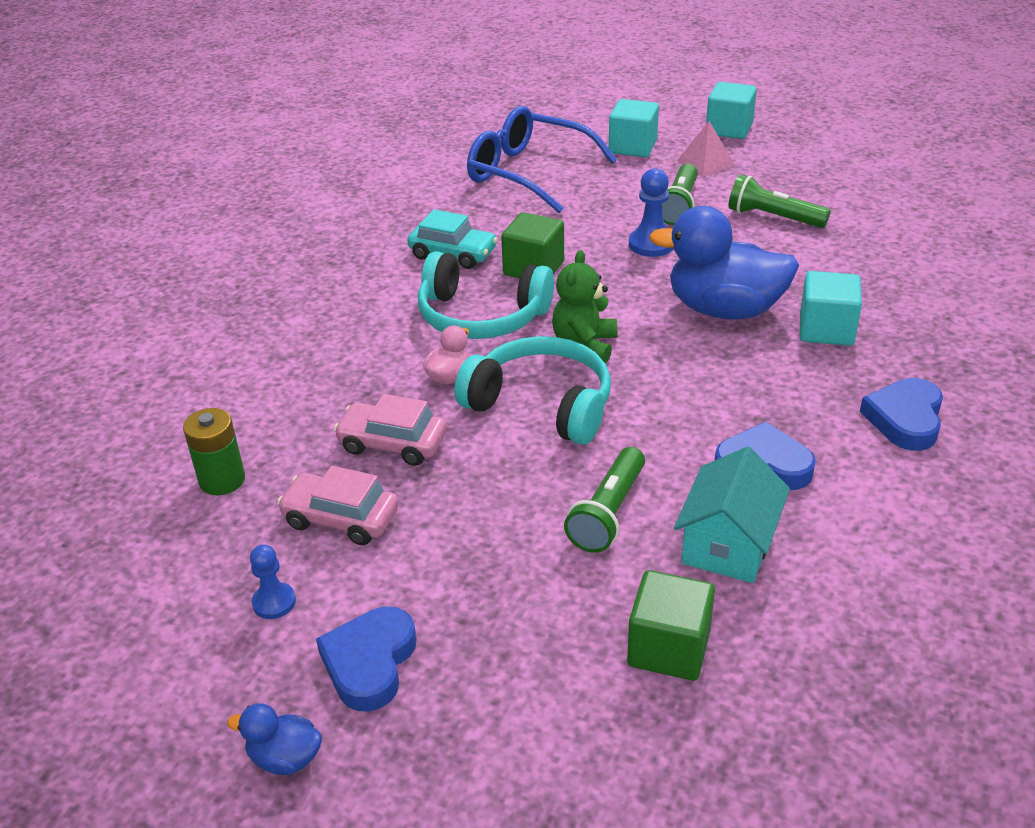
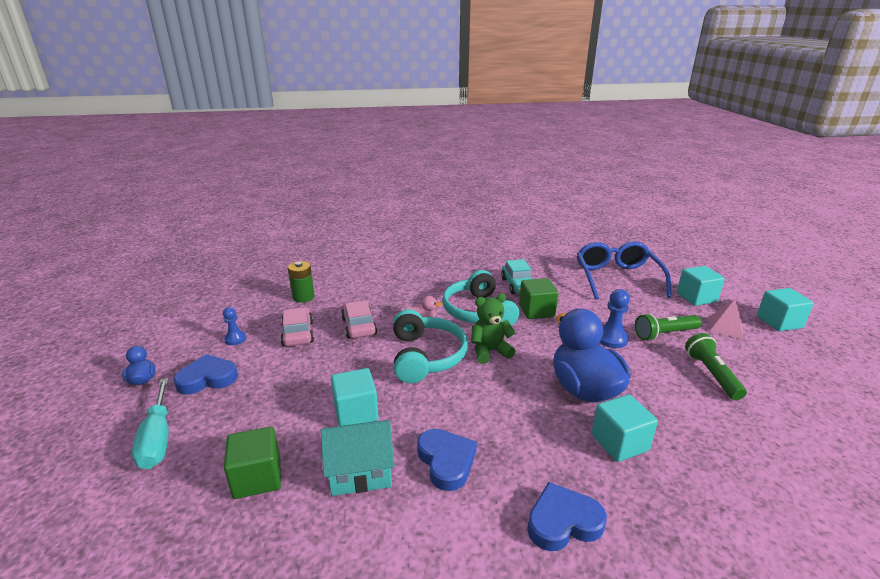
camera: 55 degrees right, 10 degrees down
(489, 754) = (157, 439): none -> turquoise screwdriver
(608, 513) = (356, 412): green flashlight -> turquoise cube

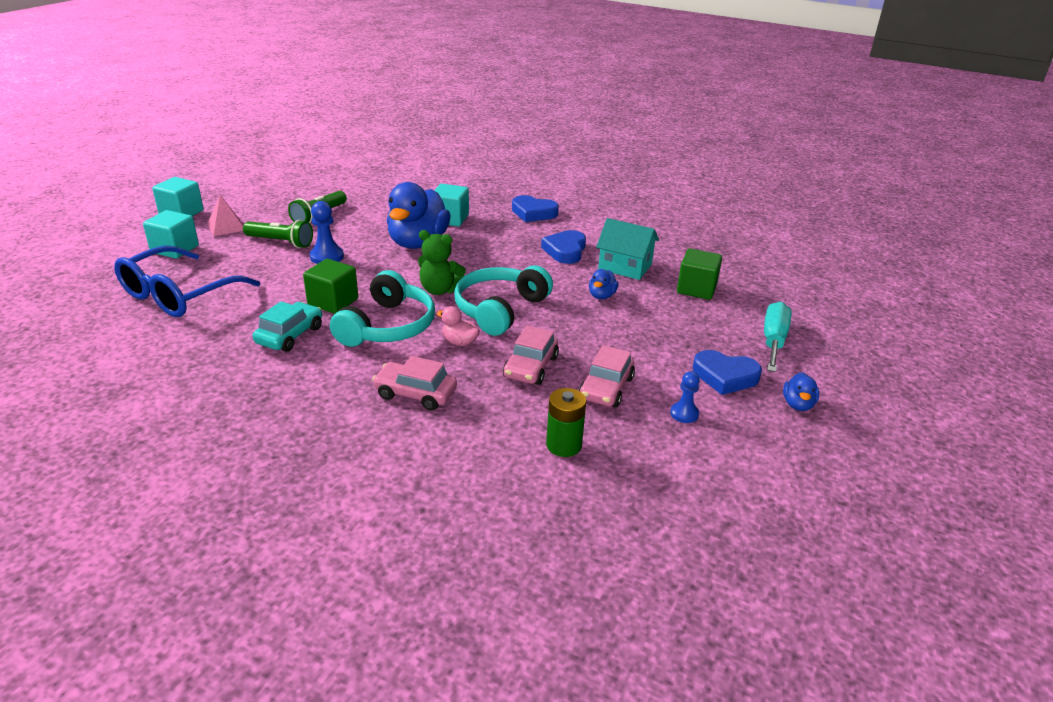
camera: 145 degrees left, 5 degrees up
(356, 412) = (601, 296): turquoise cube -> blue duck
(407, 288) = (415, 393): none -> pink car

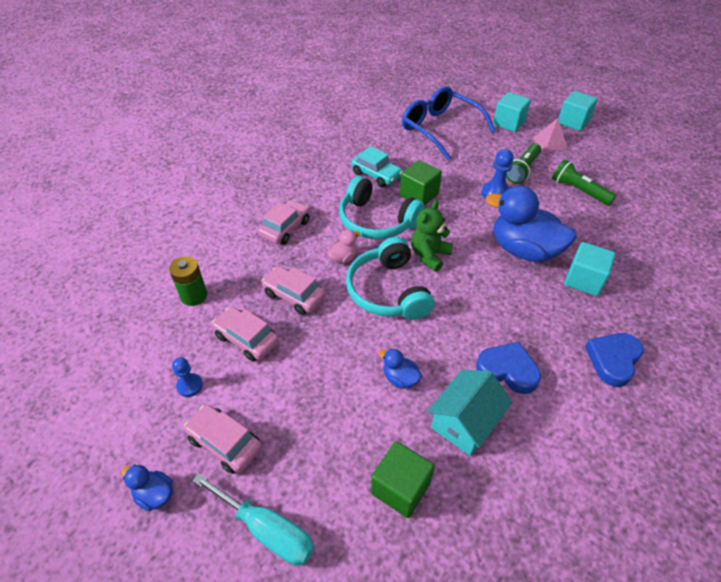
camera: 105 degrees right, 15 degrees up
(500, 309) = (388, 291): turquoise headphones -> turquoise headphones turned 150 degrees counterclockwise
(725, 376) = (225, 443): blue heart -> pink car

